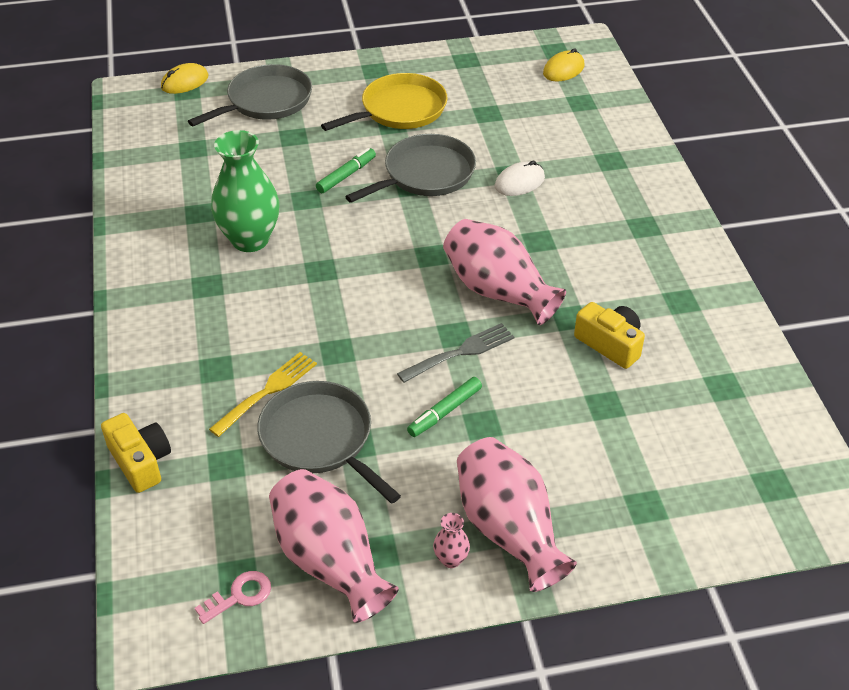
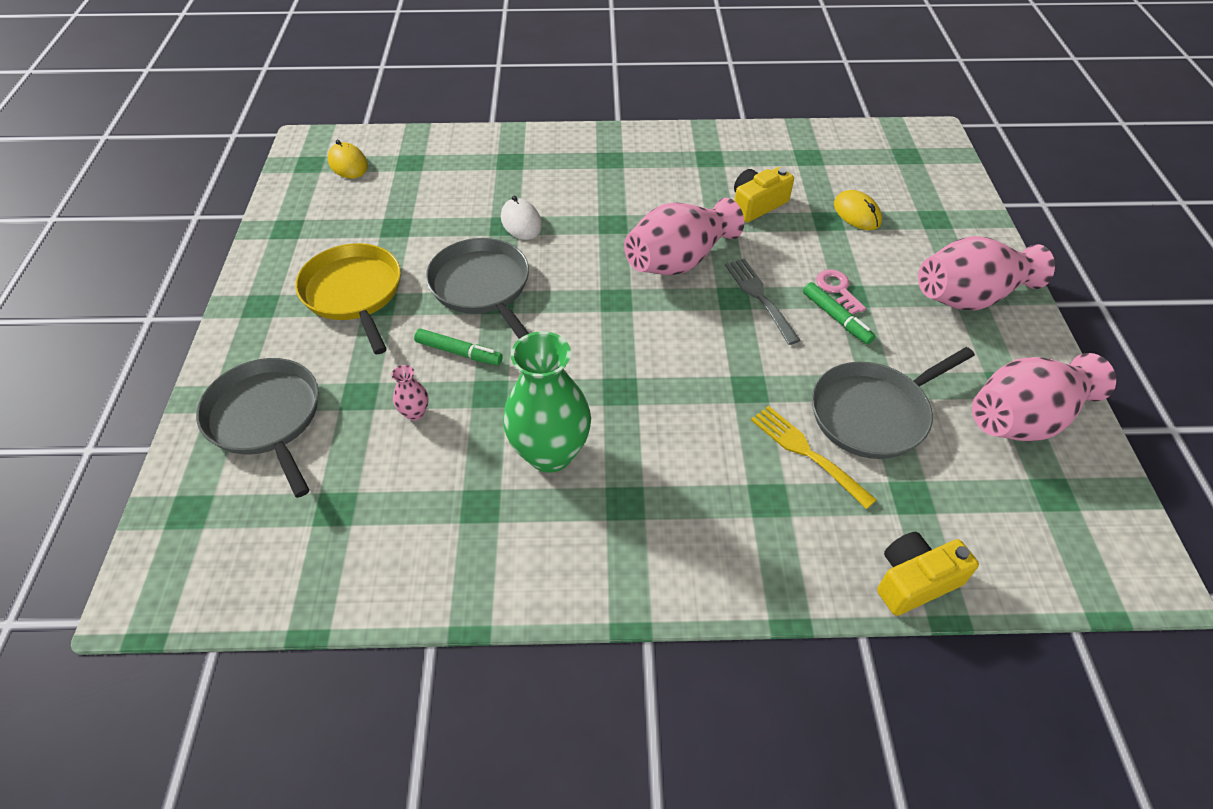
camera: 80 degrees left, 5 degrees up
(185, 82) = (163, 513): yellow mouse -> yellow mouse (857, 213)
(239, 596) = (1078, 493): pink key -> pink key (837, 289)
(346, 175) = (459, 352): green marker -> green marker turned 150 degrees clockwise
(451, 559) = (1007, 336): pink vase -> pink vase (415, 413)

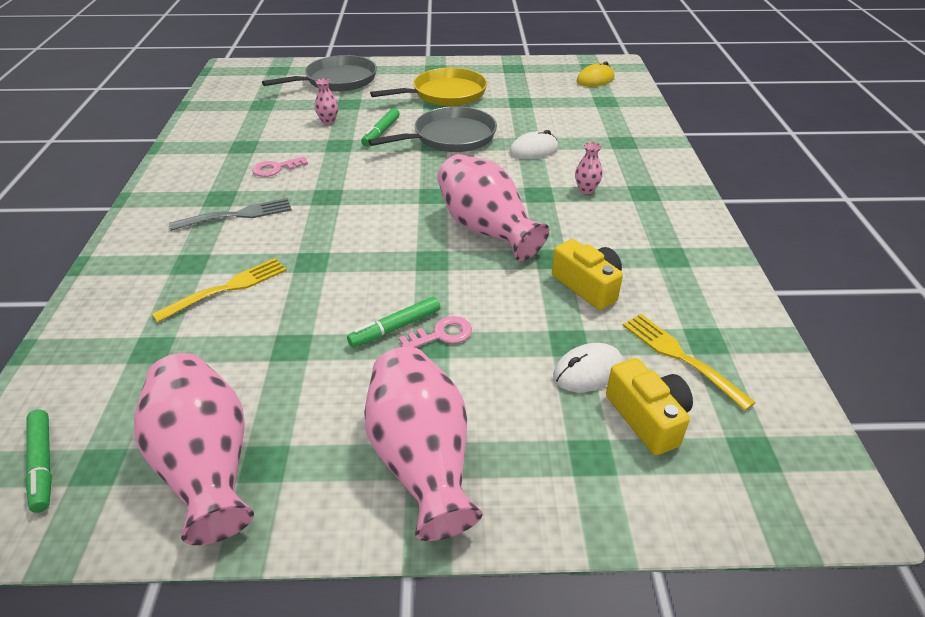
camera: 90 degrees right, 10 degrees down
(550, 453) = (276, 168): green vase -> pink key
(605, 193) = (586, 190): none -> pink vase
(760, 297) = (431, 276): grey fork -> grey fork (237, 215)
(830, 170) = (680, 357): none -> yellow fork
(857, 213) = (588, 371): yellow mouse -> white mouse
(873, 413) = (257, 337): grey pan -> none
(914, 581) = (70, 335): yellow camera -> yellow camera (648, 418)
(1070, 537) = (42, 464): none -> green marker

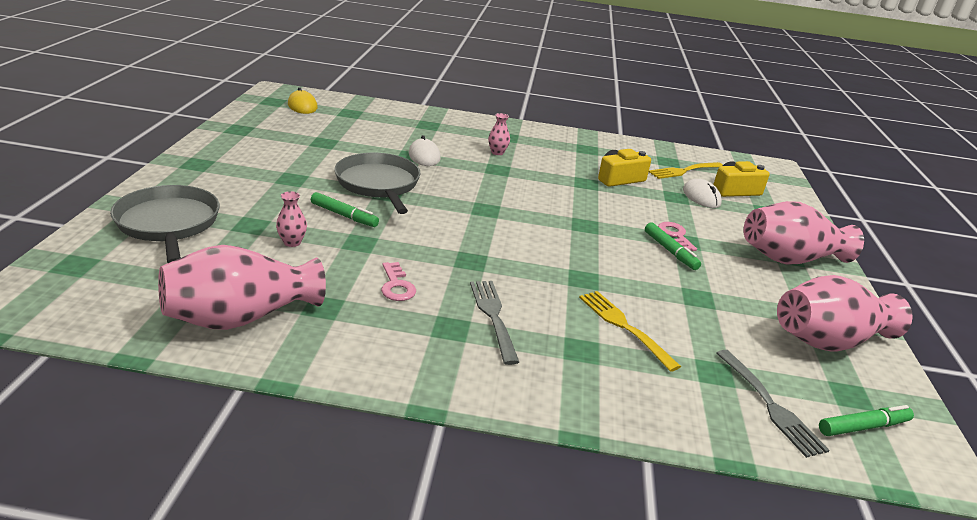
camera: 85 degrees left, 10 degrees down
(93, 386) = (770, 405): none -> grey fork
(445, 94) = (274, 170): yellow pan -> none
(486, 229) = (545, 197): pink vase -> pink vase (241, 317)

